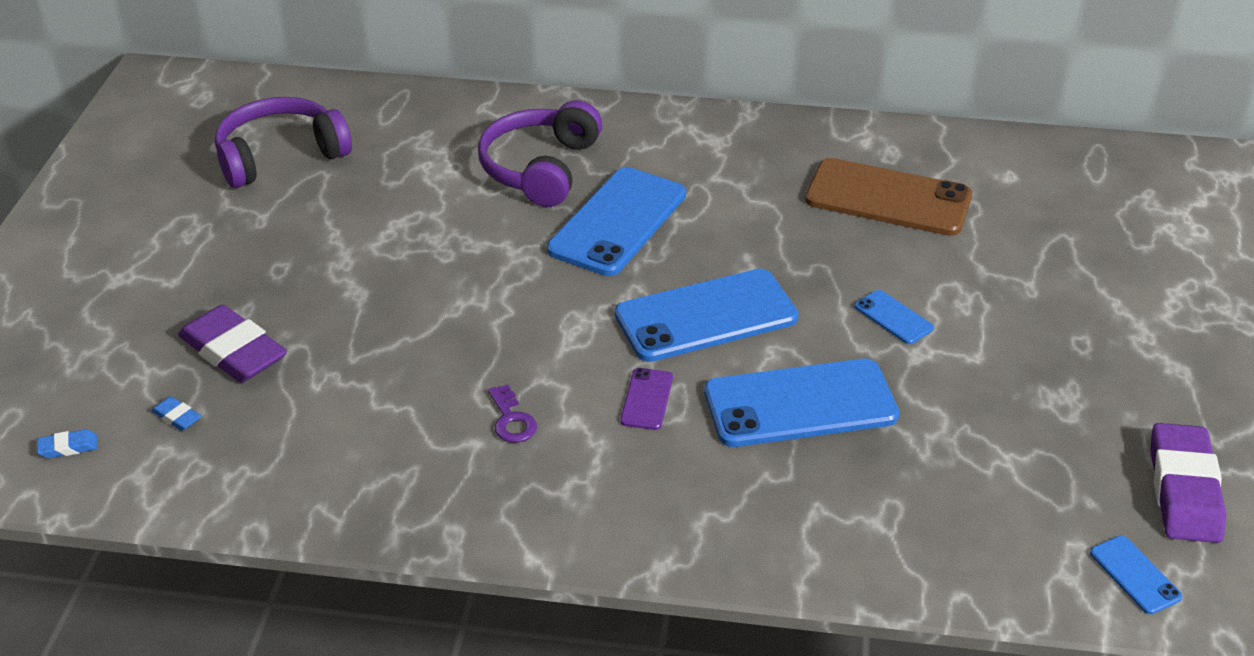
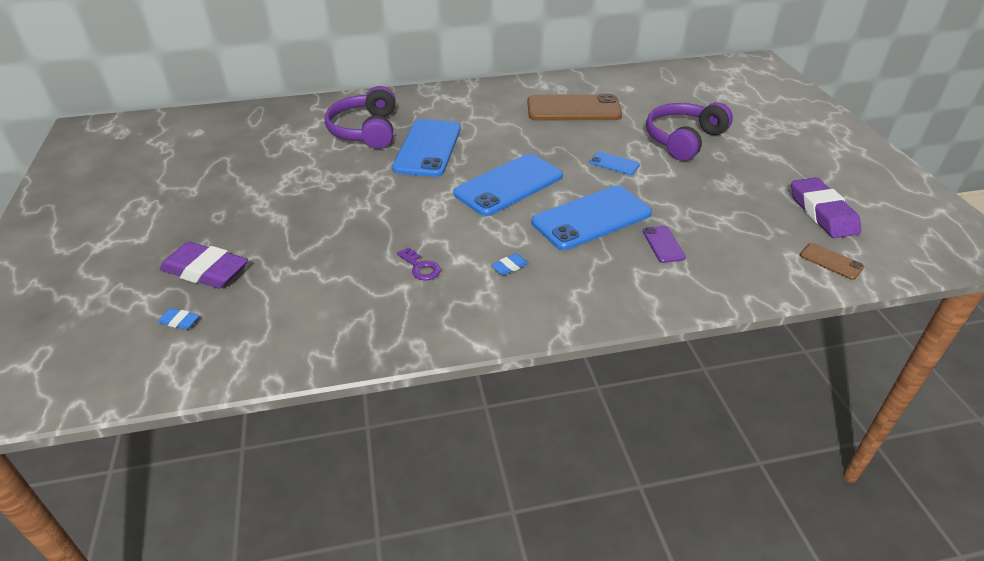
camera: 20 degrees left, 0 degrees up
(68, 447) = (98, 362): blue eraser -> blue eraser (510, 267)
(280, 155) = (191, 154): purple headphones -> purple headphones (683, 139)
(647, 399) = (499, 236): purple phone -> purple phone (663, 244)
(1134, 575) = (831, 261): blue phone -> brown phone

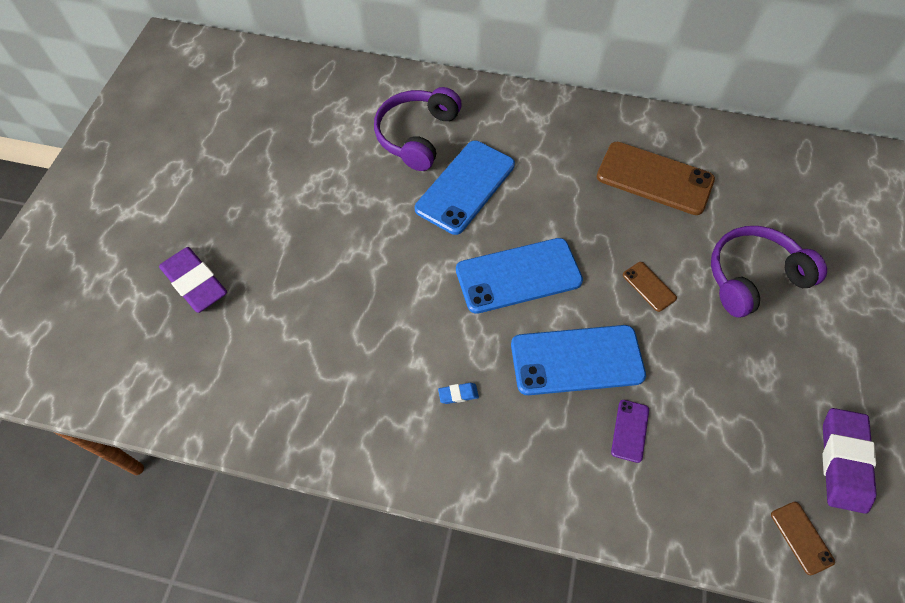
camera: 25 degrees right, 20 degrees up
(179, 321) = (152, 337): blue eraser -> none
(421, 267) = (376, 358): purple key -> none
(614, 164) = (649, 286): blue phone -> brown phone

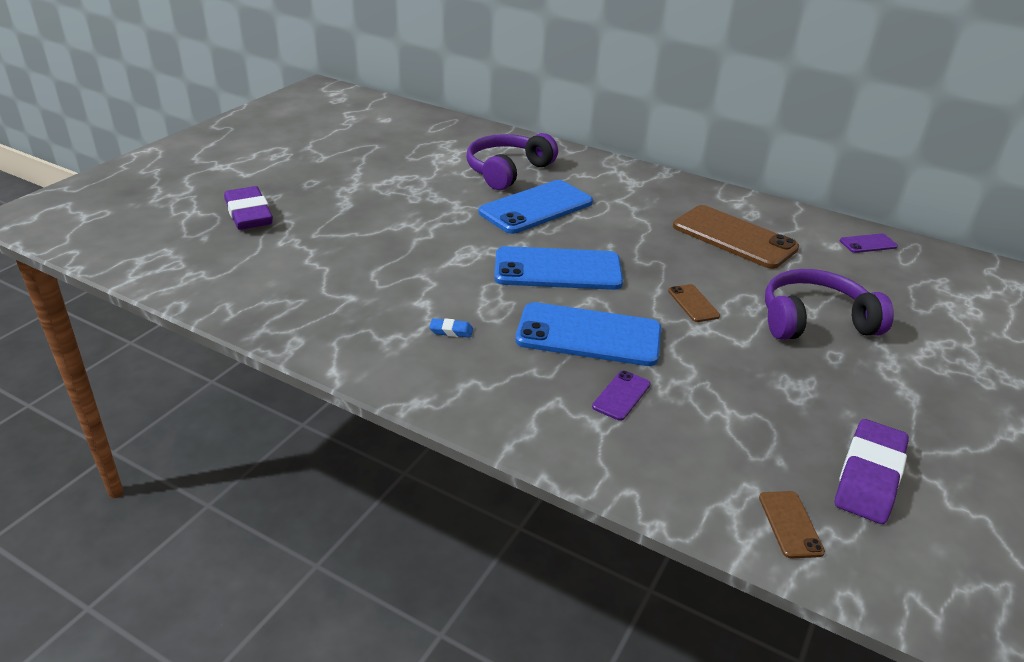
camera: 15 degrees right, 25 degrees down
(768, 153) = (868, 244): none -> purple phone

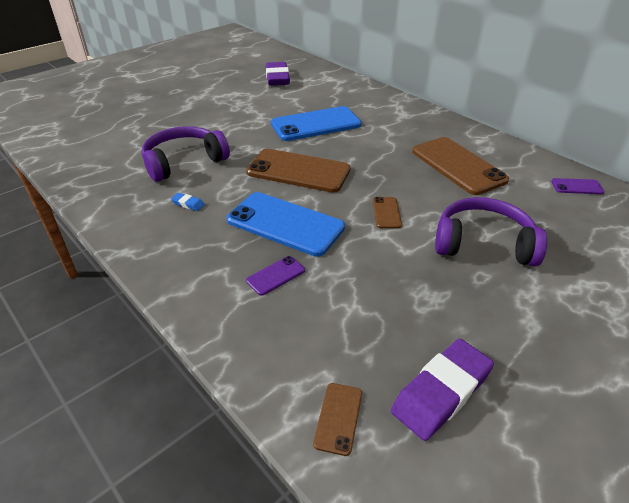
camera: 20 degrees right, 5 degrees up
(249, 214) = (121, 106): purple eraser -> purple eraser (277, 78)
(507, 171) = (314, 96): purple headphones -> purple headphones (184, 162)
(558, 269) = (298, 171): blue phone -> brown phone

